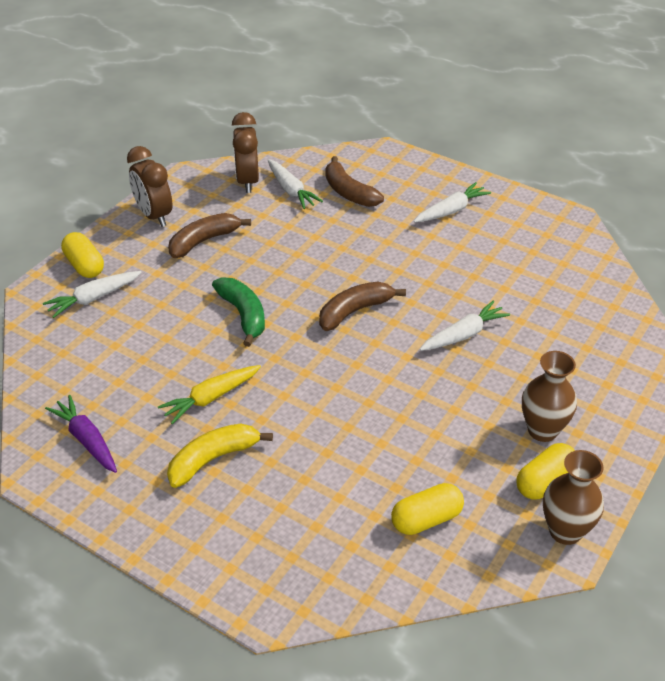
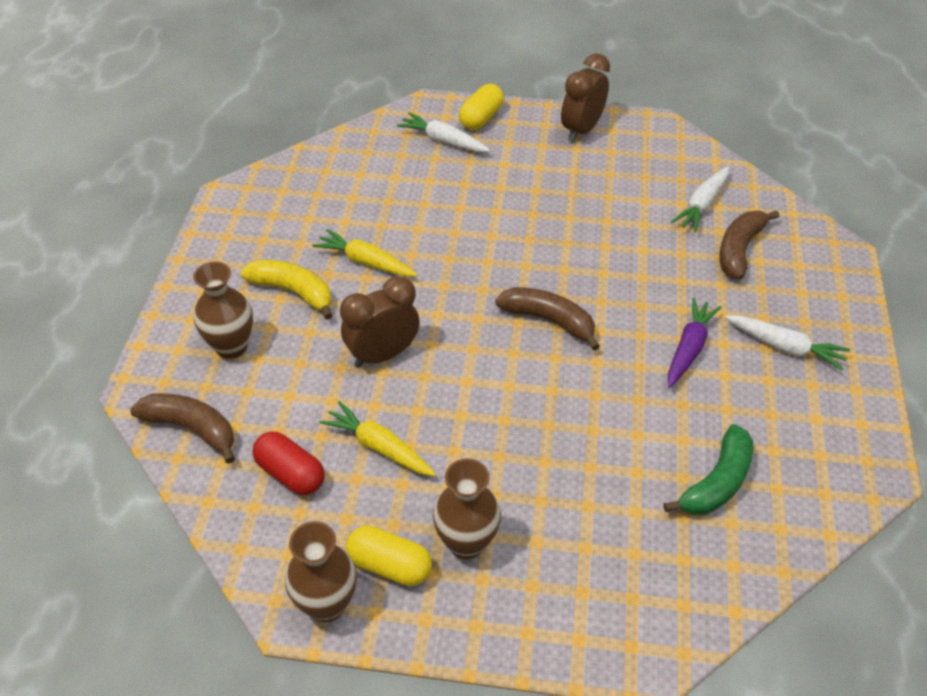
camera: 65 degrees right, 5 degrees up
(86, 440) = (277, 207): purple carrot -> purple carrot (689, 348)
(204, 241) = (571, 176): brown banana -> brown banana (192, 429)
(243, 315) = (487, 242): green banana -> green banana (717, 482)
(247, 181) = (688, 169): brown clock -> brown clock (383, 355)
(253, 524) = (231, 346): none -> brown vase
(426, 519) = (291, 473): yellow capsule -> red capsule
(427, 453) = (379, 447): none -> yellow carrot
(464, 334) = (575, 424): white carrot -> none

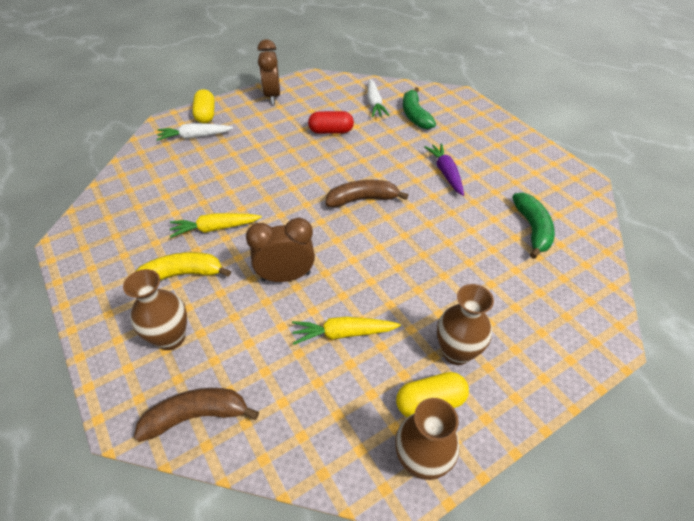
camera: 40 degrees left, 0 degrees up
(291, 473) = (304, 393): red capsule -> red capsule (331, 131)
(383, 355) = (286, 276): brown clock -> brown clock turned 60 degrees clockwise
(739, 250) = (415, 115): brown banana -> green banana
(785, 347) = (485, 148): white carrot -> none

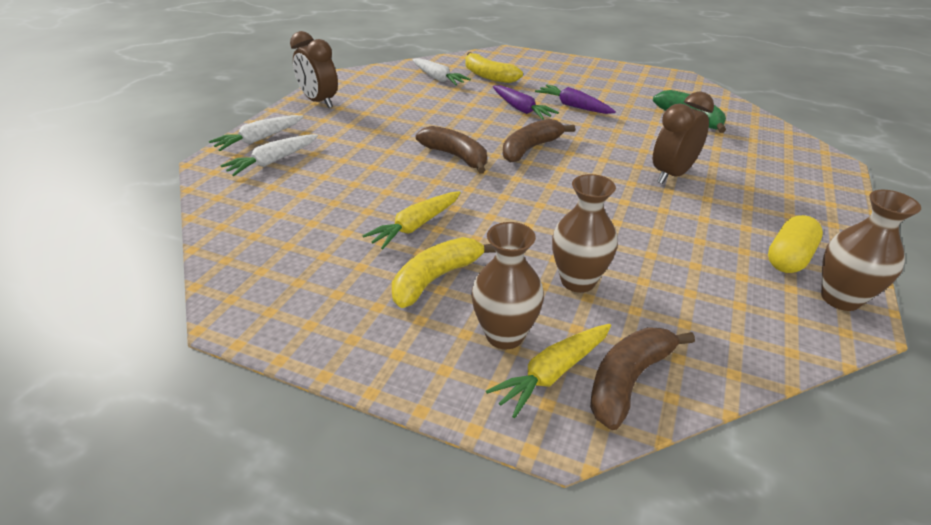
camera: 35 degrees left, 10 degrees down
(205, 115) = (259, 139): yellow capsule -> white carrot
(286, 276) = (546, 231): brown clock -> brown clock (672, 175)
(303, 183) = (456, 156): none -> brown banana
(331, 131) = (425, 110): red capsule -> none
(343, 333) = (658, 247): yellow carrot -> yellow carrot (552, 373)
(400, 159) = (521, 109): none -> purple carrot
(415, 115) = (488, 76): green banana -> yellow banana
(456, 352) = (757, 217): brown vase -> brown vase (578, 281)

